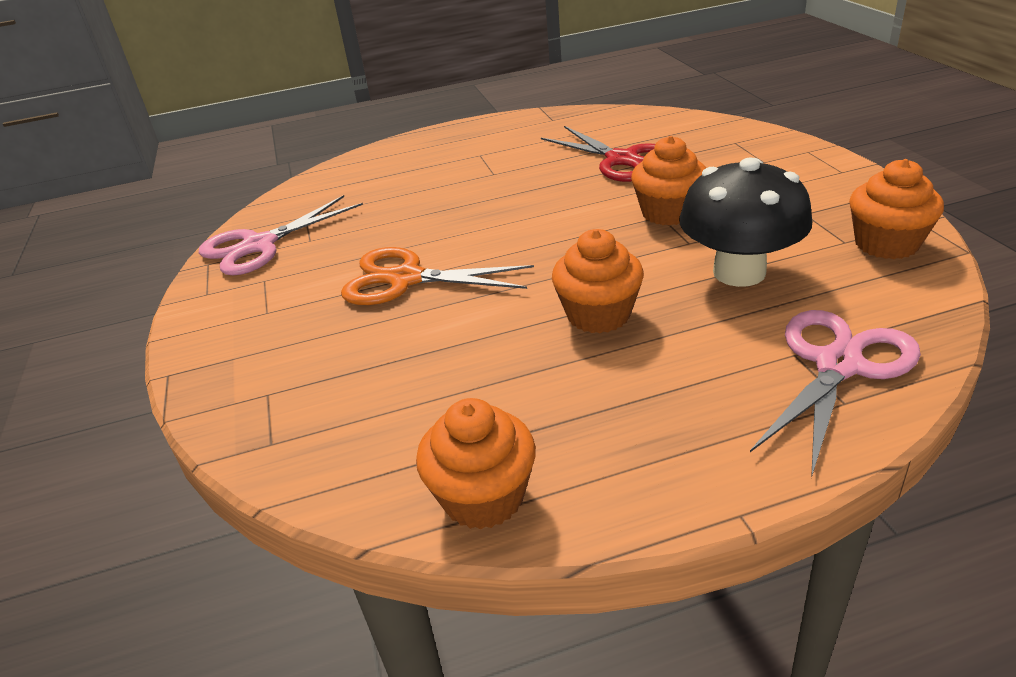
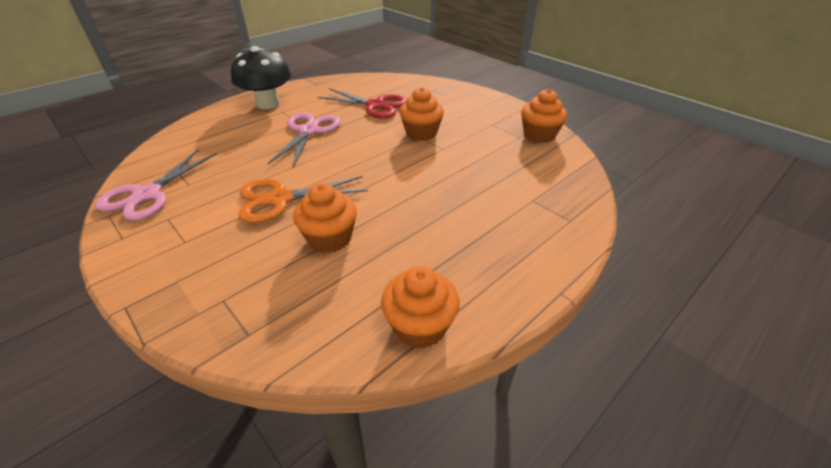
camera: 30 degrees left, 5 degrees up
(598, 315) = (419, 199): orange cupcake -> orange cupcake (330, 238)
(739, 272) = (479, 161): black mushroom -> black mushroom (268, 104)
(838, 365) = (556, 202): pink scissors -> pink scissors (309, 131)

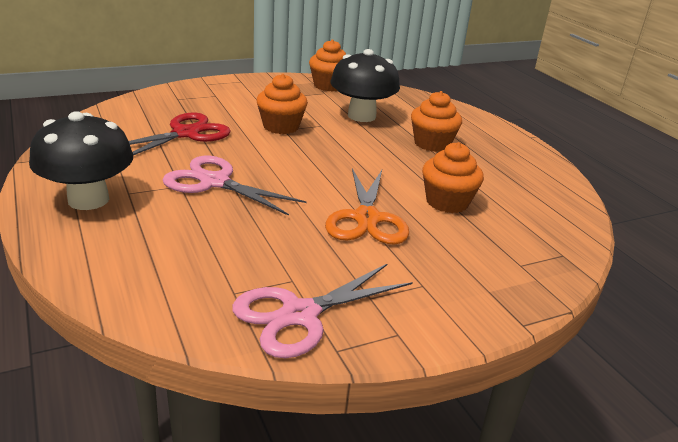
camera: 75 degrees left, 10 degrees down
(147, 194) = (300, 315): pink scissors -> pink scissors turned 105 degrees clockwise
(420, 326) = (557, 185): orange cupcake -> orange cupcake (432, 144)
(485, 163) = (361, 116): none -> black mushroom

